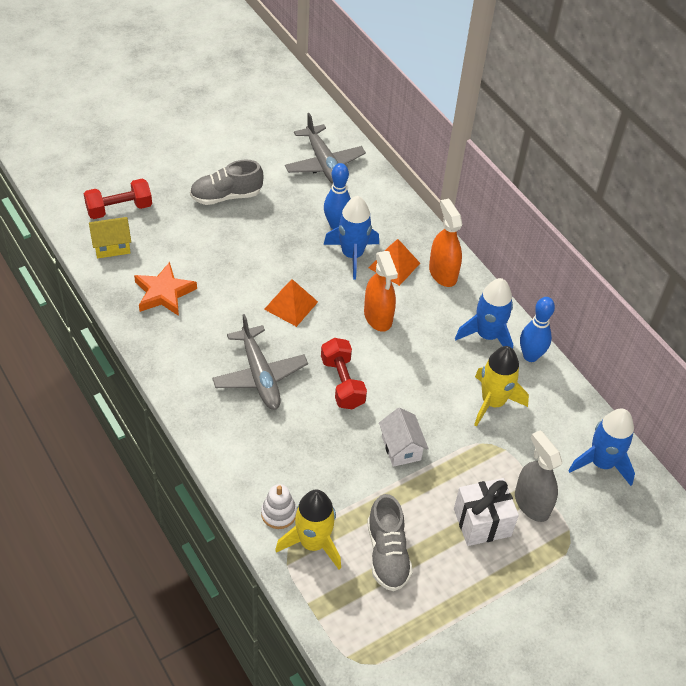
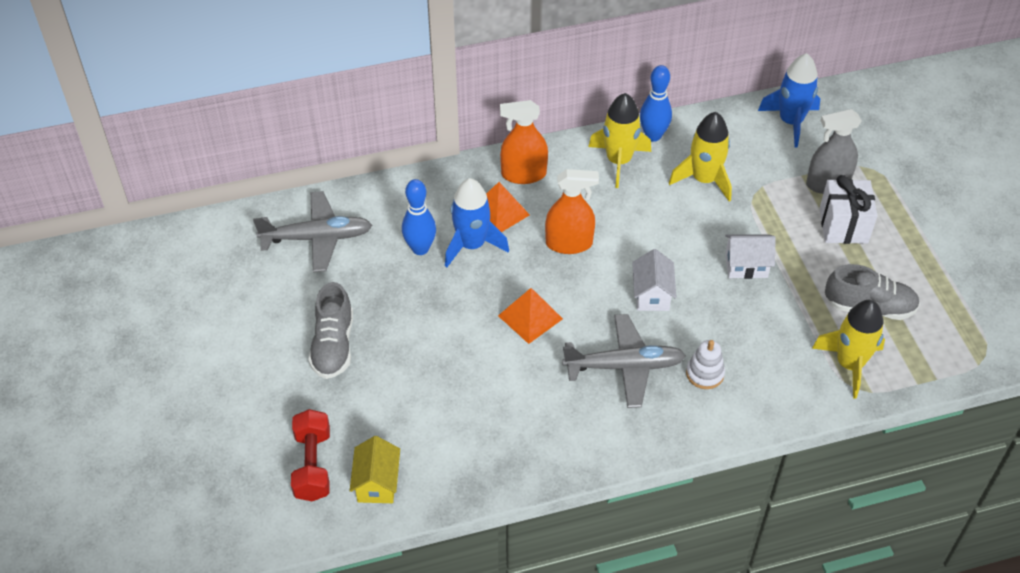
camera: 70 degrees left, 0 degrees up
(164, 293) = (474, 438): orange star -> none
(278, 513) = (810, 386): white stacking toy -> white stacking toy (705, 373)
(342, 383) = (652, 295): red dumbbell -> white house
(487, 335) = (618, 161): blue rocket -> yellow rocket

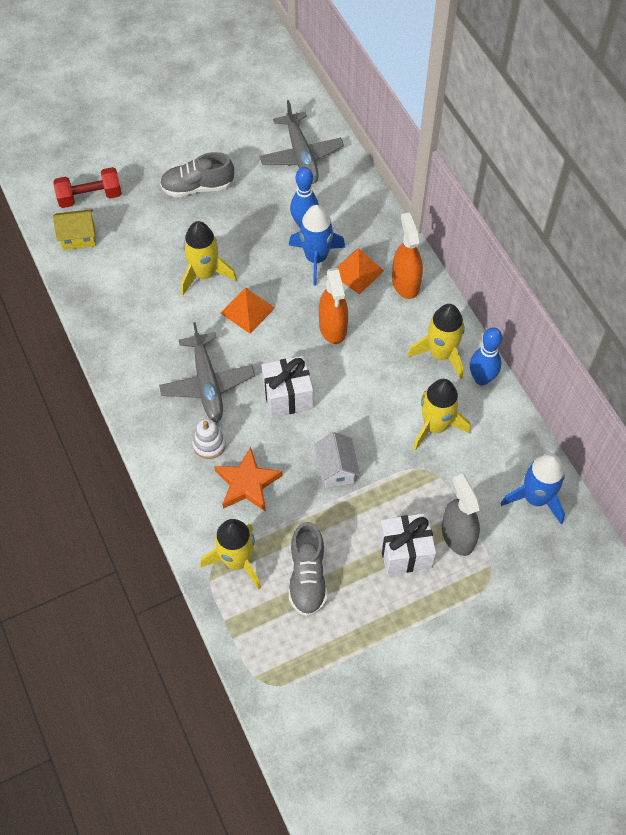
camera: 80 degrees right, 10 degrees up
(469, 352) = (204, 274): none -> yellow rocket
(652, 295) = (287, 396): white house -> white gift
(757, 344) = (247, 483): none -> orange star

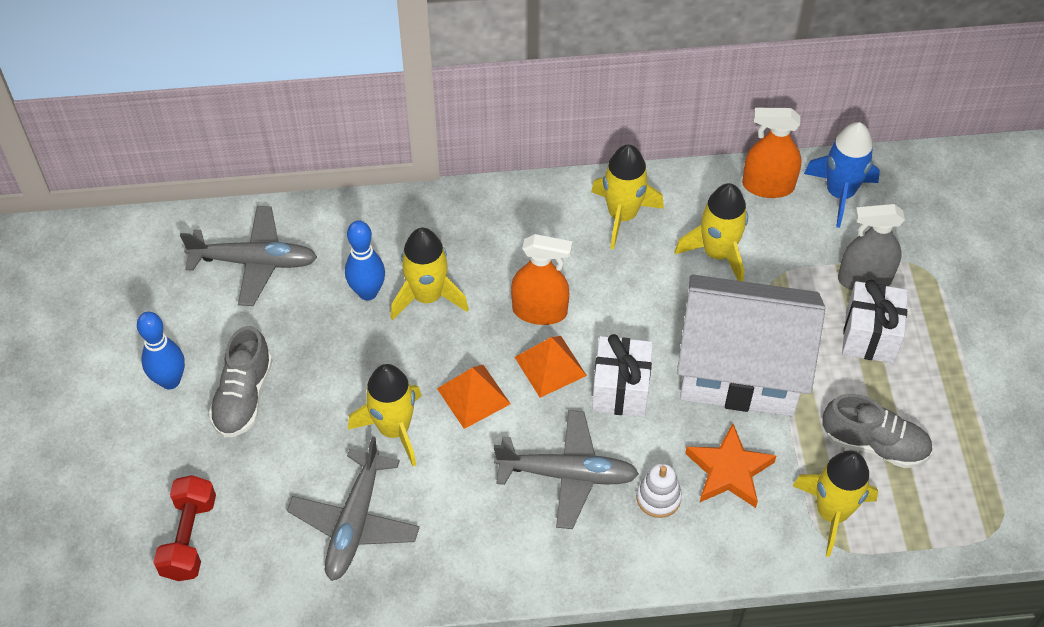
camera: 70 degrees left, 5 degrees down
(78, 237) = (255, 571): yellow house -> none
(129, 276) = (355, 522): none -> grey plane
(316, 258) = (428, 296): blue rocket -> yellow rocket
(336, 469) = (740, 370): white house -> white house, size x2.41
(357, 272) = (468, 260): orange pyramid -> orange pyramid (550, 366)
(405, 283) = (507, 216): orange spray bottle -> orange spray bottle (768, 186)
(481, 378) = (671, 188): blue bowling pin -> blue bowling pin (170, 380)

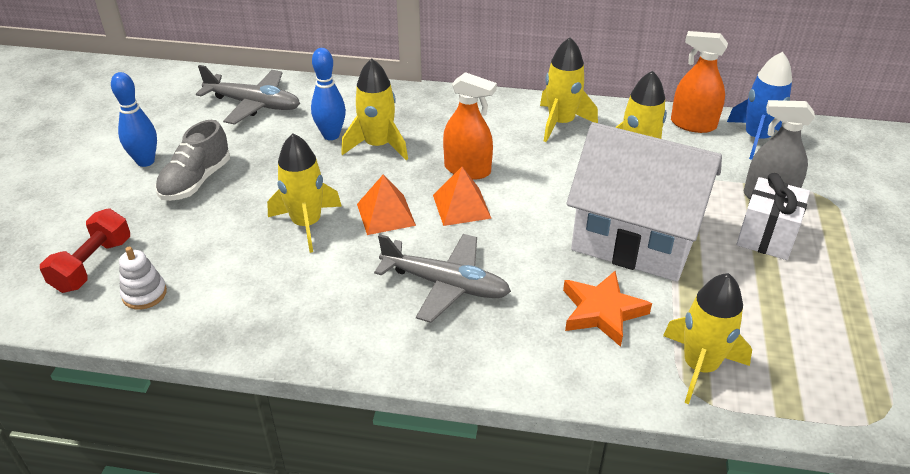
camera: 15 degrees right, 15 degrees down
(355, 522) = (238, 282): grey plane -> none
(620, 390) = (518, 233): white gift -> none
(658, 497) = (526, 319): white stacking toy -> white stacking toy (144, 294)
(874, 444) = (756, 318): grey shoe -> none

